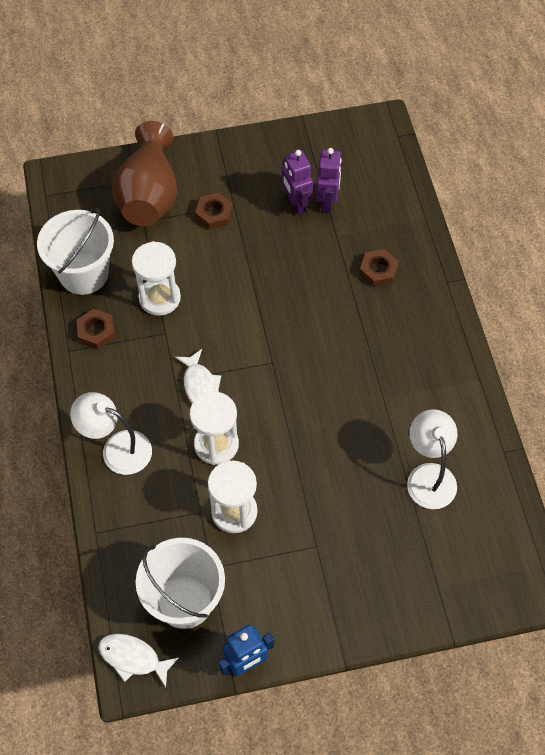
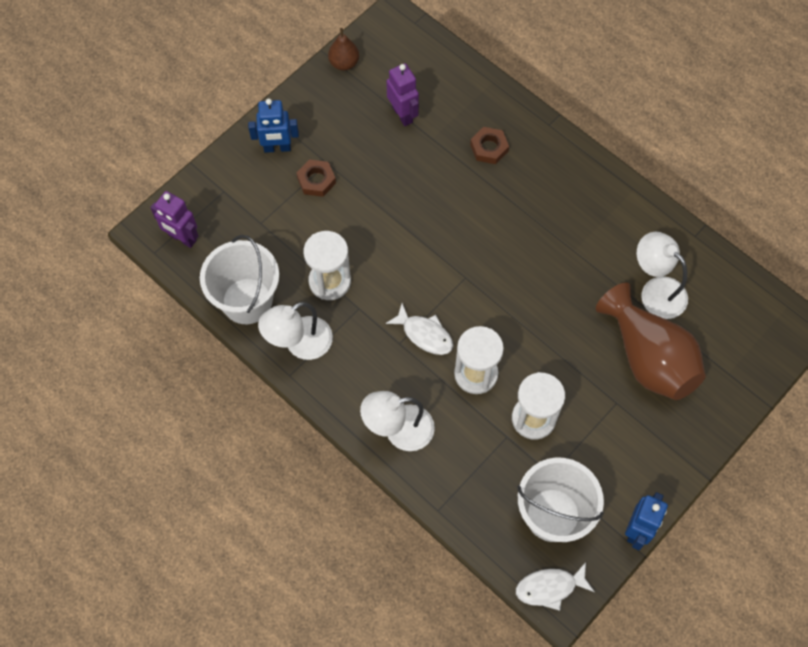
camera: 35 degrees left, 5 degrees up
(96, 331) = (299, 344): brown nut -> white lamp
(149, 195) = (247, 198): brown vase -> brown vase (648, 358)
(204, 171) = (277, 148): none -> blue robot
(296, 204) = (378, 131): purple robot -> purple robot (182, 238)
(312, 136) = (344, 63): none -> brown pear

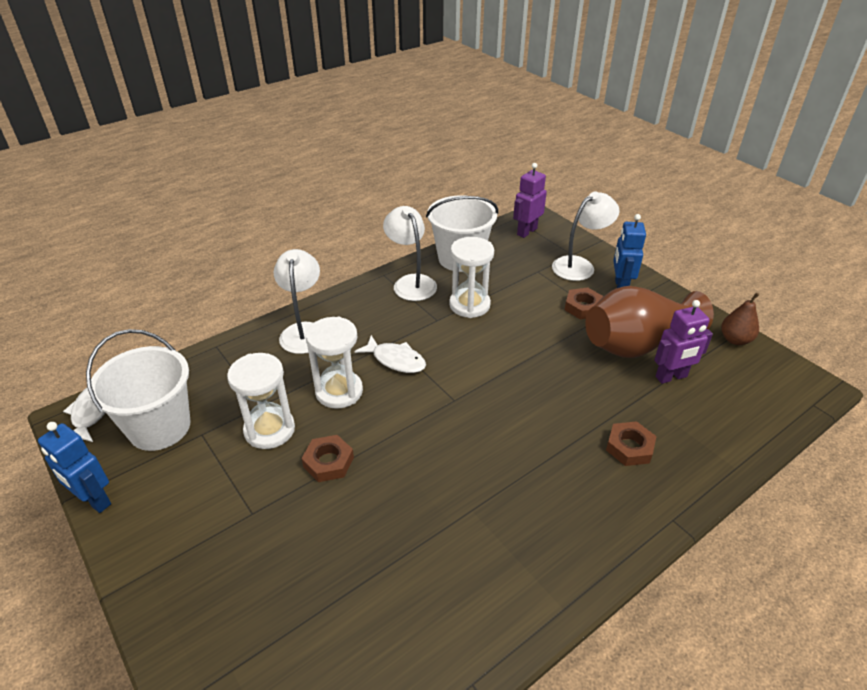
camera: 100 degrees right, 25 degrees down
(425, 334) = (396, 360): white fish -> white fish turned 105 degrees counterclockwise
(555, 361) = (328, 462): none -> brown nut
(648, 358) = (295, 563): brown vase -> brown vase (636, 344)
(656, 291) = (390, 598): white lamp -> white lamp (579, 265)

